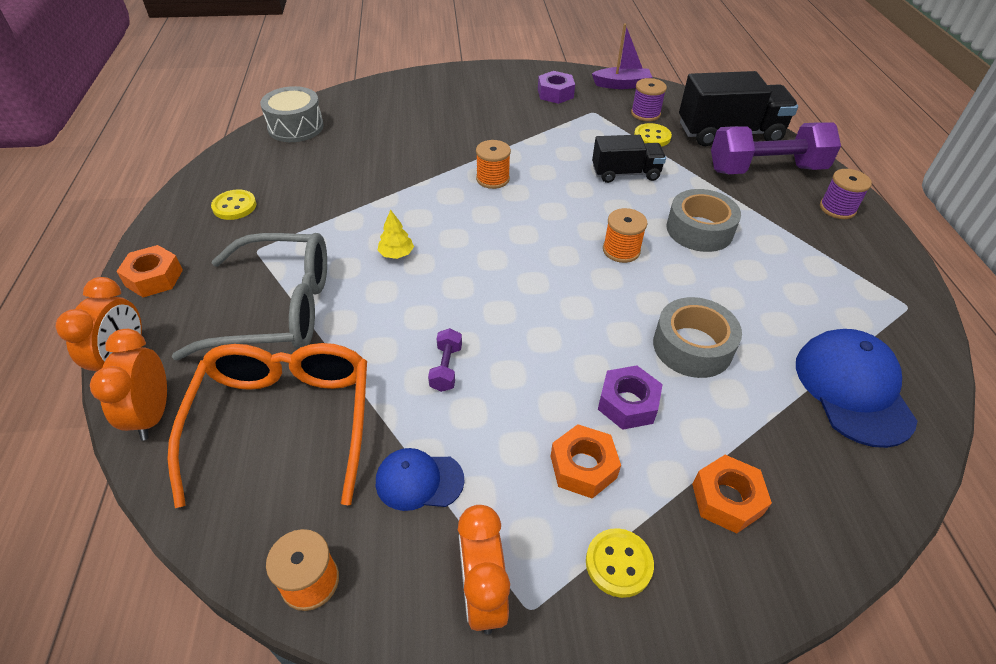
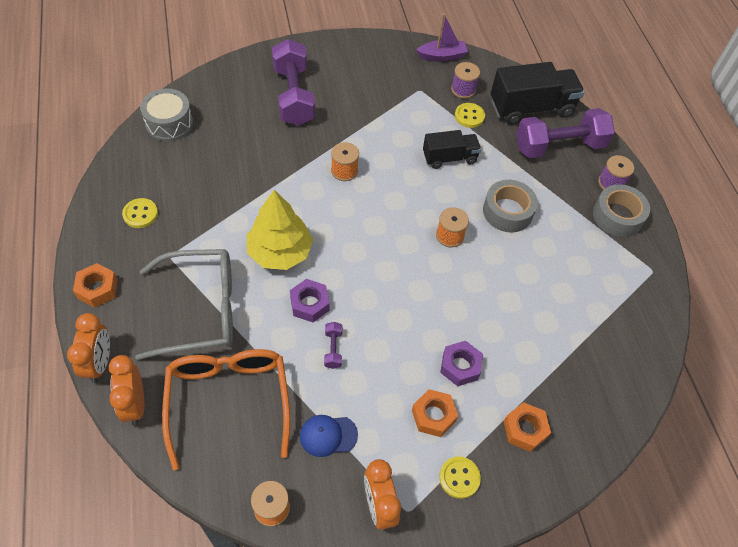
camera: 10 degrees left, 10 degrees up
(396, 254) = (280, 252): yellow tree -> yellow tree, size x2.37
(444, 110) = (294, 96): none -> purple dumbbell
(555, 93) = (386, 70): purple nut -> purple nut (309, 304)
(692, 346) = (503, 317): grey tape -> grey tape (617, 216)
(853, 389) = (609, 342): blue cap -> none

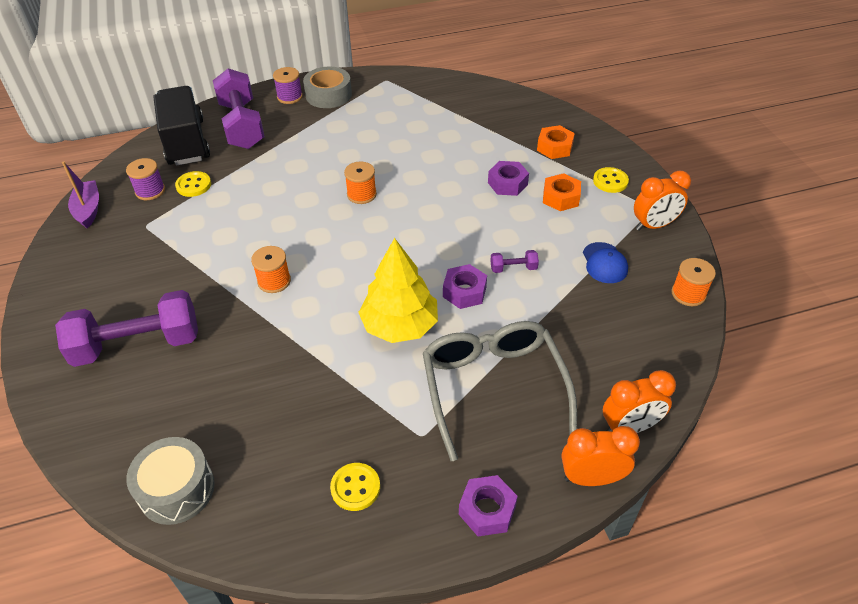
camera: 90 degrees left, 10 degrees down
(97, 289) = (487, 510): orange nut -> purple nut
(228, 401) = (596, 342): orange glasses -> none
(449, 158) = (255, 198): black truck -> none
(507, 211) = (328, 157): grey tape -> none

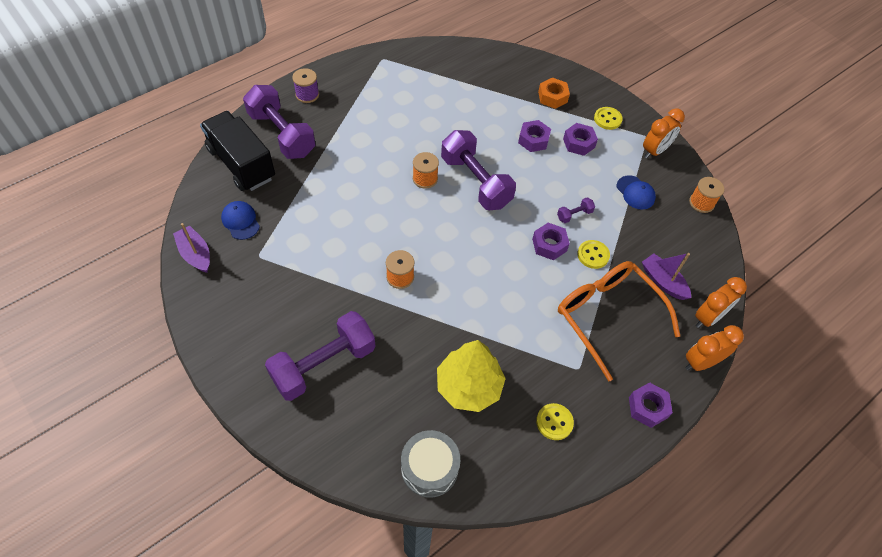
camera: 25 degrees left, 10 degrees up
(150, 191) = (240, 221): purple spool -> blue cap
(193, 185) = (276, 206): yellow button -> yellow button (593, 255)
(328, 95) = (341, 85): grey tape -> none
(399, 325) = (517, 287): yellow tree -> yellow tree (468, 386)
(416, 209) = (475, 182): none -> purple dumbbell
(493, 387) = (607, 316): grey glasses -> orange glasses
(560, 198) = (578, 143): orange nut -> purple nut
(588, 368) = (663, 281): none -> purple boat

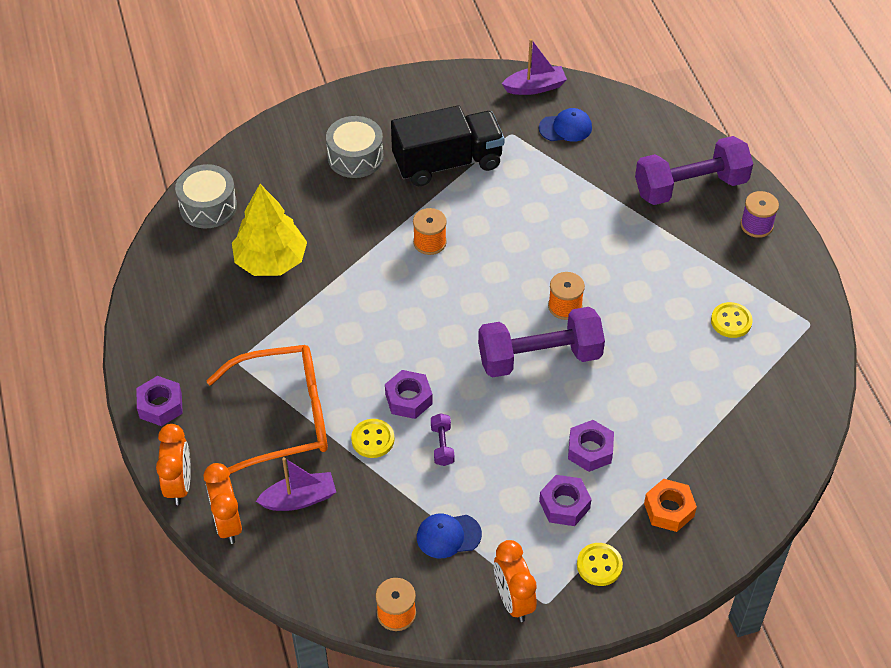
camera: 115 degrees right, 5 degrees down
(241, 164) = (653, 142): black truck -> black truck (447, 163)
(324, 364) = (355, 157): purple dumbbell -> grey drum
(554, 422) = (194, 317): yellow button -> yellow button (731, 321)

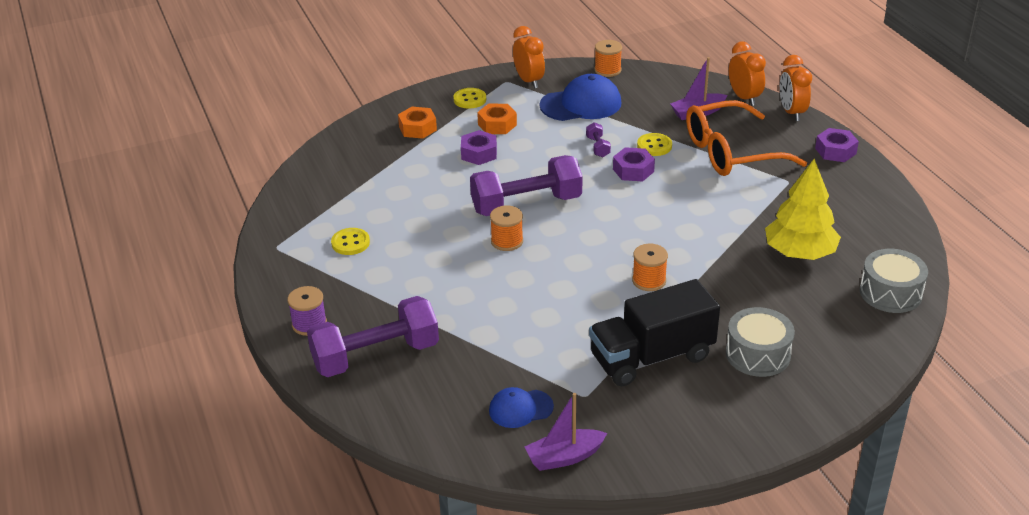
camera: 175 degrees right, 15 degrees down
(448, 536) = (581, 104): blue cap -> blue cap, size x1.72
(564, 505) = (497, 125): purple nut -> orange nut

